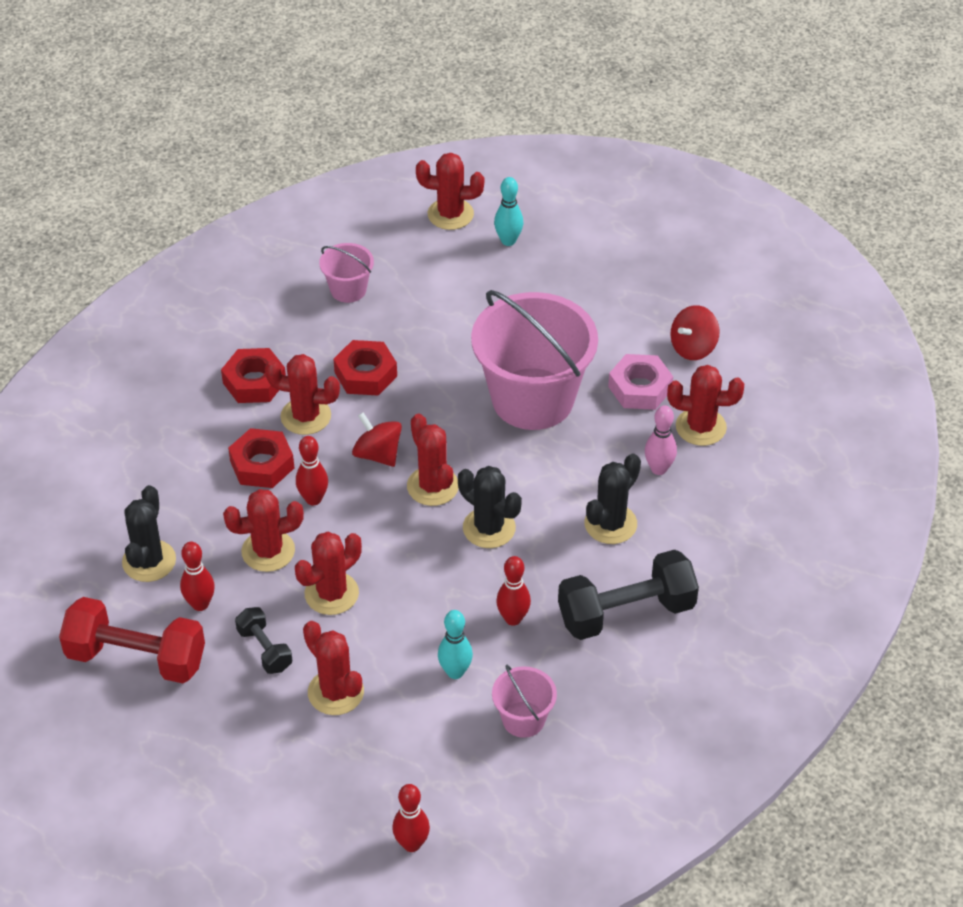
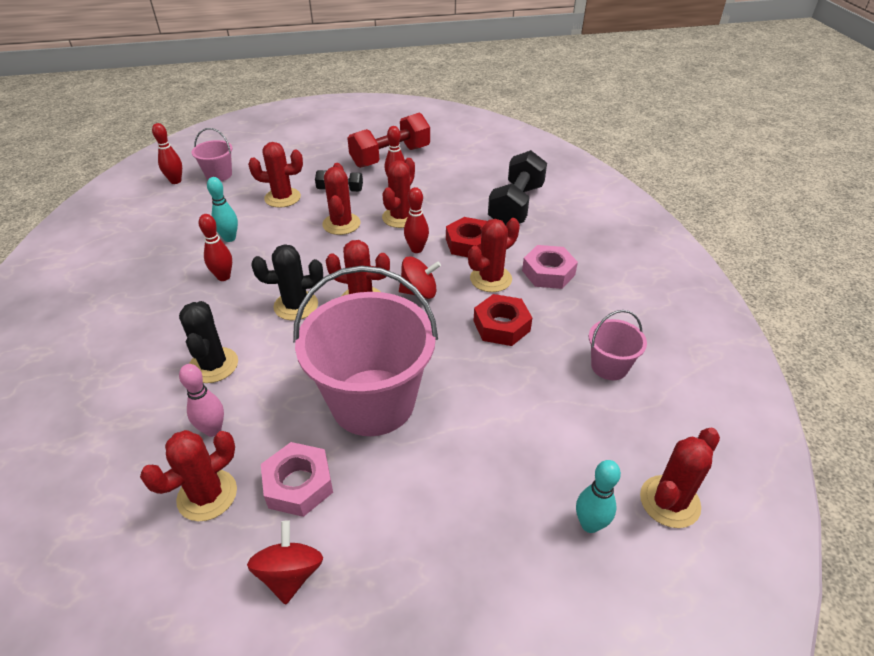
camera: 130 degrees right, 5 degrees down
(149, 561) = (446, 181): black cactus -> none
(254, 382) = (548, 273): red nut -> pink nut
(523, 719) = (166, 245): pink bucket -> pink bucket (219, 175)
(626, 612) = (149, 325): black dumbbell -> black dumbbell (516, 205)

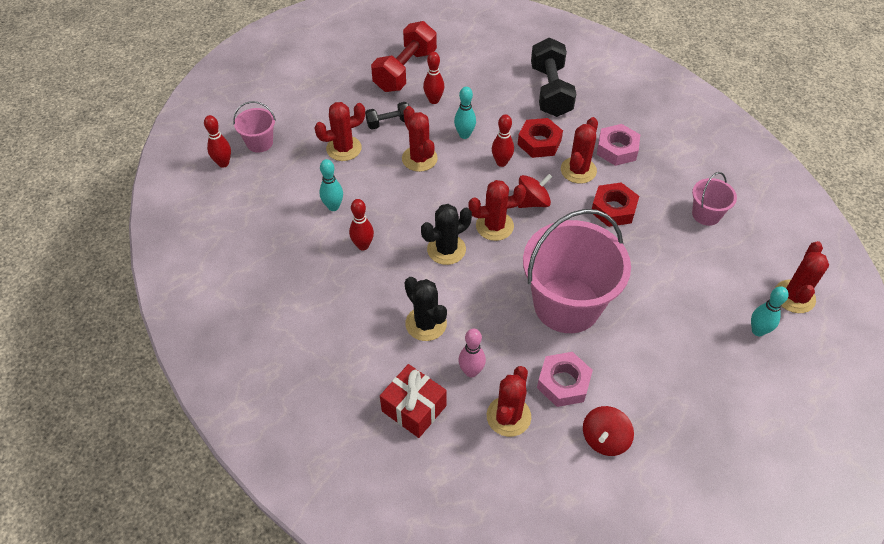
camera: 25 degrees left, 10 degrees up
(123, 443) = (414, 408): none -> red gift
(290, 574) = (604, 439): red spinning top -> red spinning top turned 120 degrees counterclockwise
(400, 217) = (464, 135): red cactus -> turquoise bowling pin

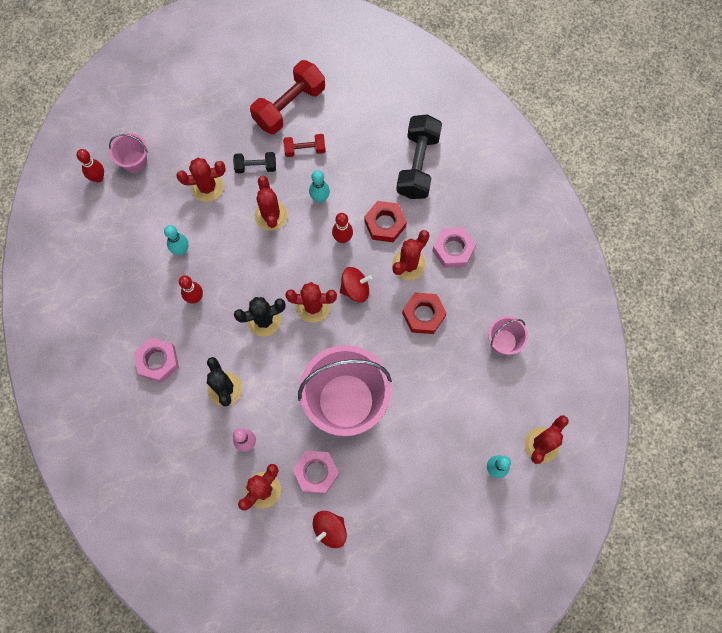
camera: 15 degrees right, 20 degrees up
(339, 314) = (158, 361): none -> pink nut
(414, 408) = (192, 463): red gift -> none
(434, 100) = (305, 149): red bowling pin -> red dumbbell

